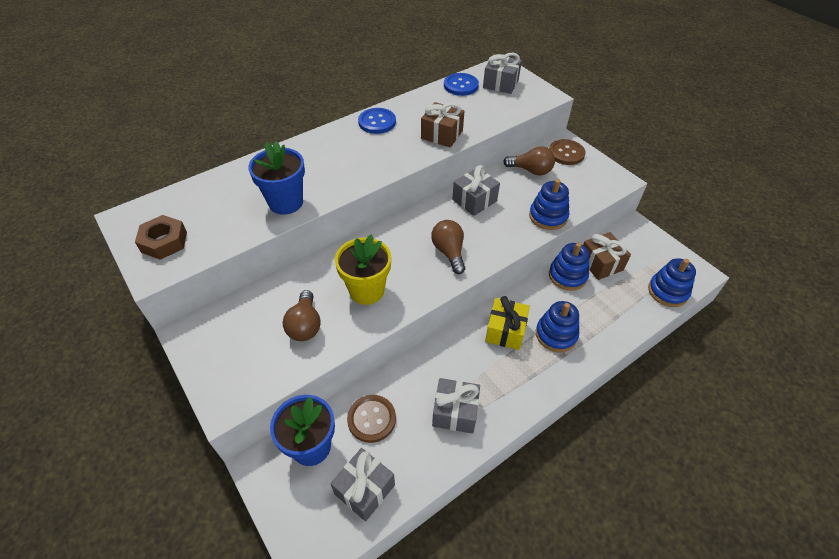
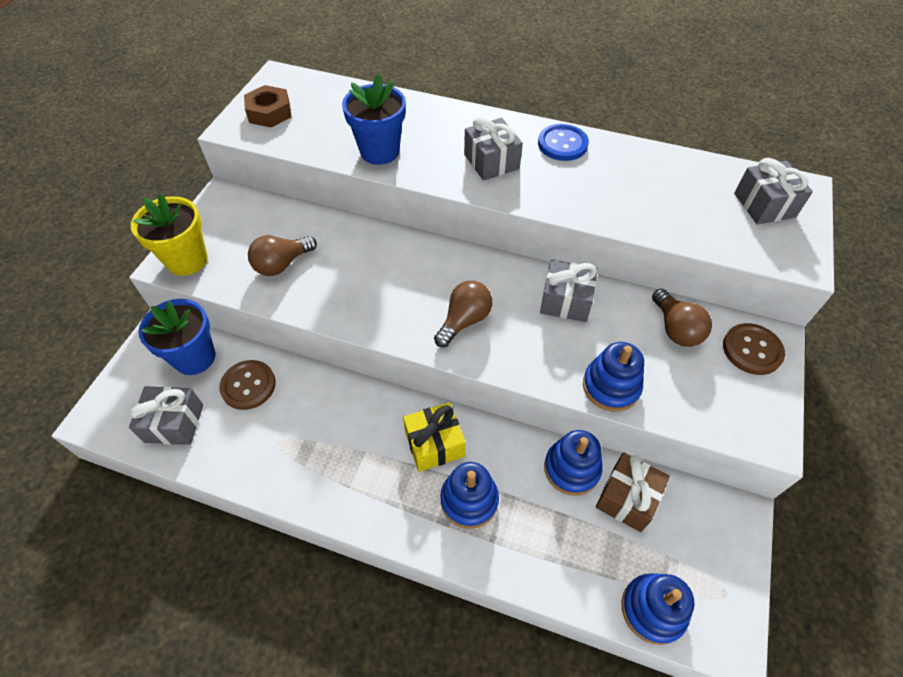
camera: 55 degrees right, 5 degrees up
(367, 290) = (356, 283): yellow flower pot -> yellow flower pot (187, 260)
(442, 134) = (601, 204): brown gift -> none
(455, 412) = (298, 452): grey gift -> grey gift (491, 162)
(461, 85) = (712, 173): blue button -> none

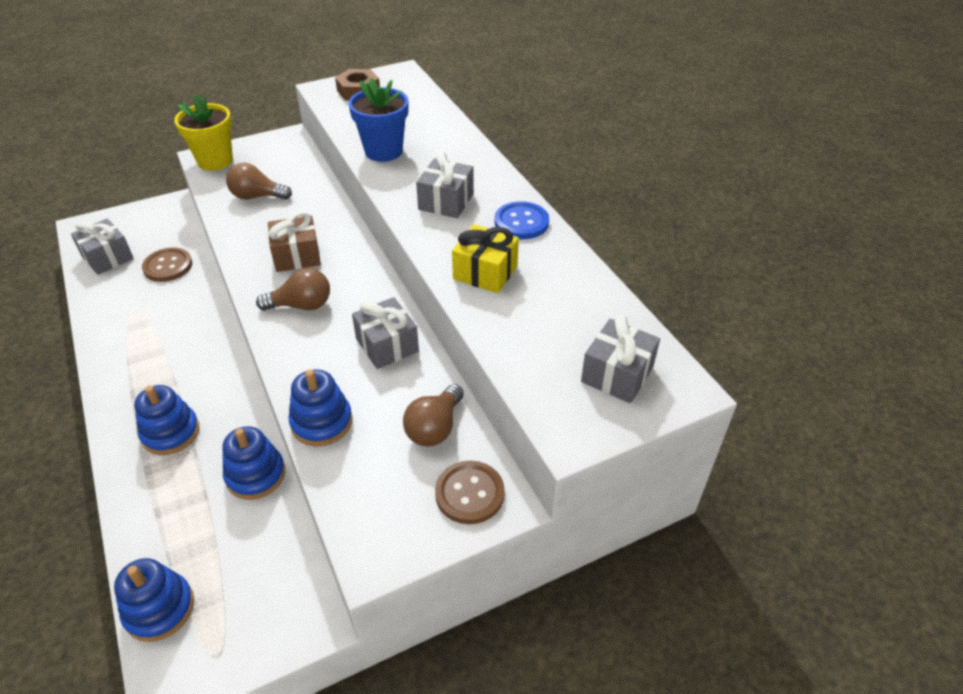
camera: 45 degrees right, 10 degrees down
(194, 357) = (167, 230): blue flower pot -> none
(434, 444) = (205, 383): yellow gift -> yellow gift (485, 272)
(627, 498) = (258, 528): brown gift -> brown gift (297, 256)

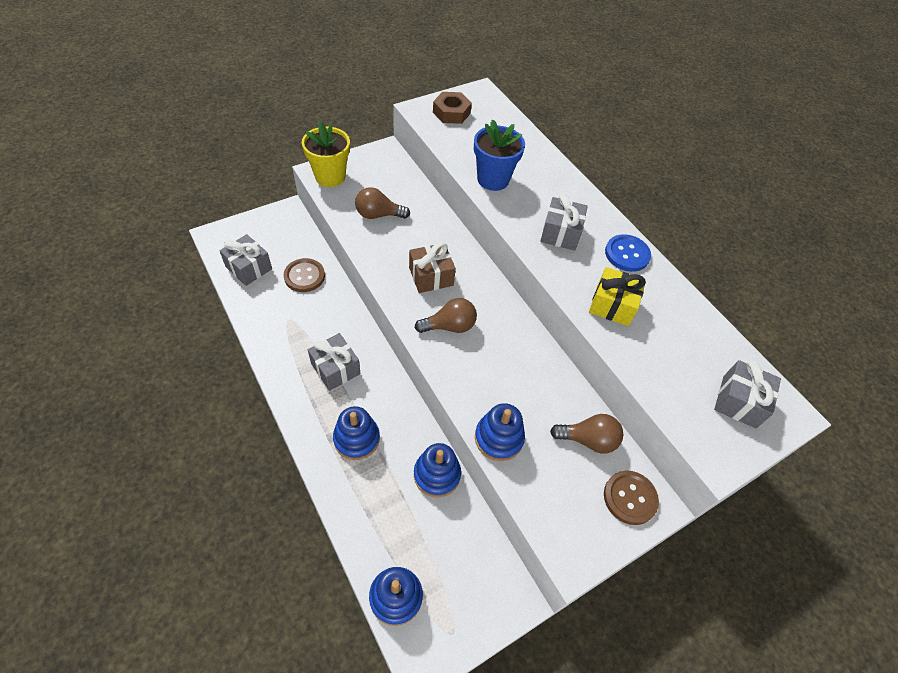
camera: 10 degrees left, 10 degrees up
(387, 345) = (530, 363): grey gift -> grey gift (335, 369)
(435, 428) = (588, 440): brown light bulb -> brown light bulb turned 105 degrees counterclockwise

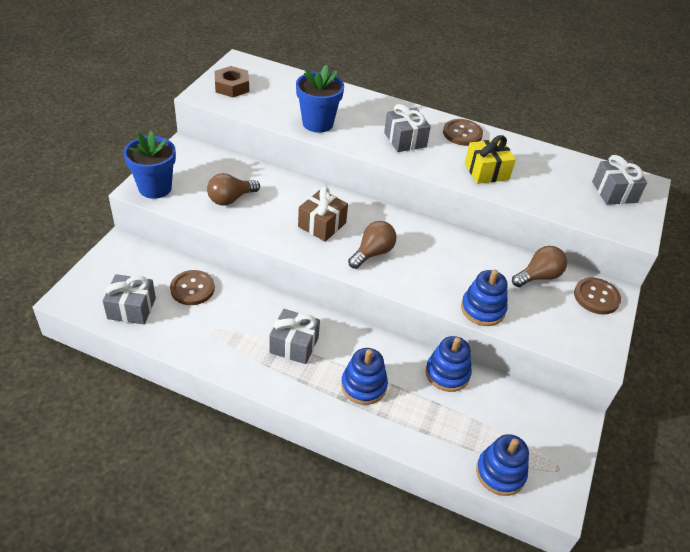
camera: 35 degrees left, 10 degrees down
(330, 176) = (155, 188): yellow flower pot -> blue flower pot
(627, 254) = (462, 134): blue button -> brown button

